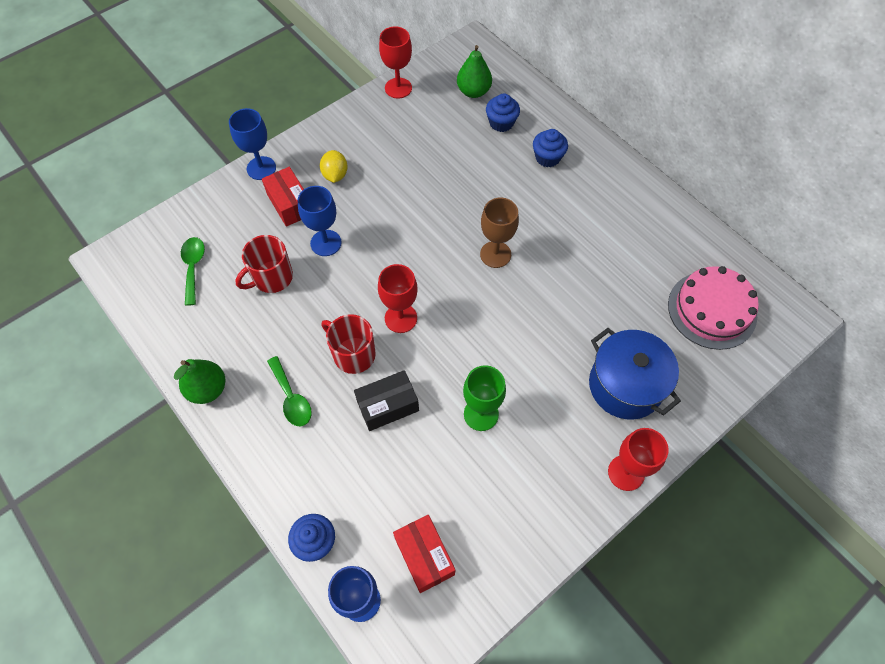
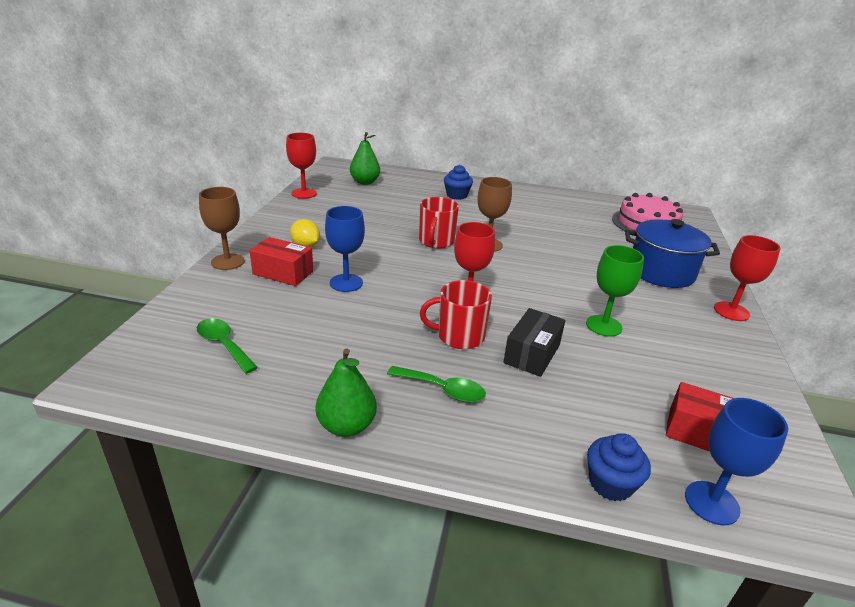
camera: 40 degrees left, 30 degrees down
(261, 168) = (228, 262): blue goblet -> brown goblet
(272, 277) = (320, 320): red mug -> red mug (436, 241)
(501, 123) = (404, 190): blue cupcake -> none

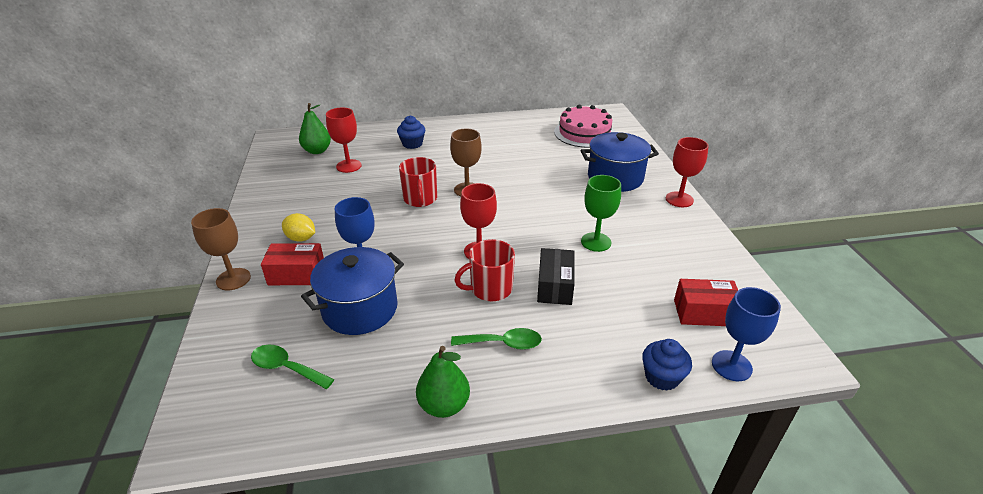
camera: 20 degrees left, 5 degrees up
(304, 193) = (263, 179): red goblet -> red goblet (348, 166)
(320, 316) = (360, 309): none -> blue pot

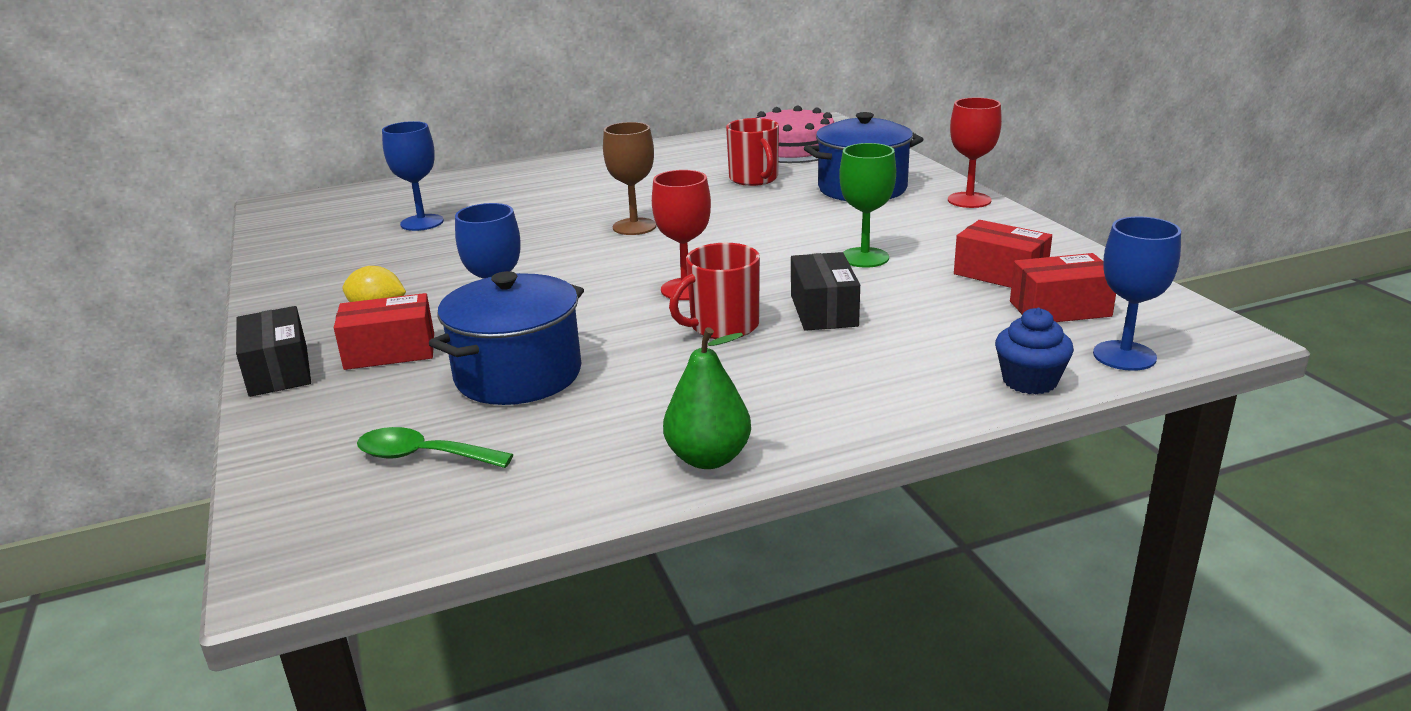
camera: 10 degrees left, 10 degrees down
(233, 279) = (279, 371): brown goblet -> black box
(317, 151) = (358, 212): green pear -> none
(348, 166) = (422, 223): red goblet -> blue goblet
(412, 144) = (519, 187): blue cupcake -> none
(420, 199) = (562, 245): red mug -> red mug (754, 179)
(503, 343) = (771, 380): green spoon -> none
(676, 272) = (1000, 274): none -> red box

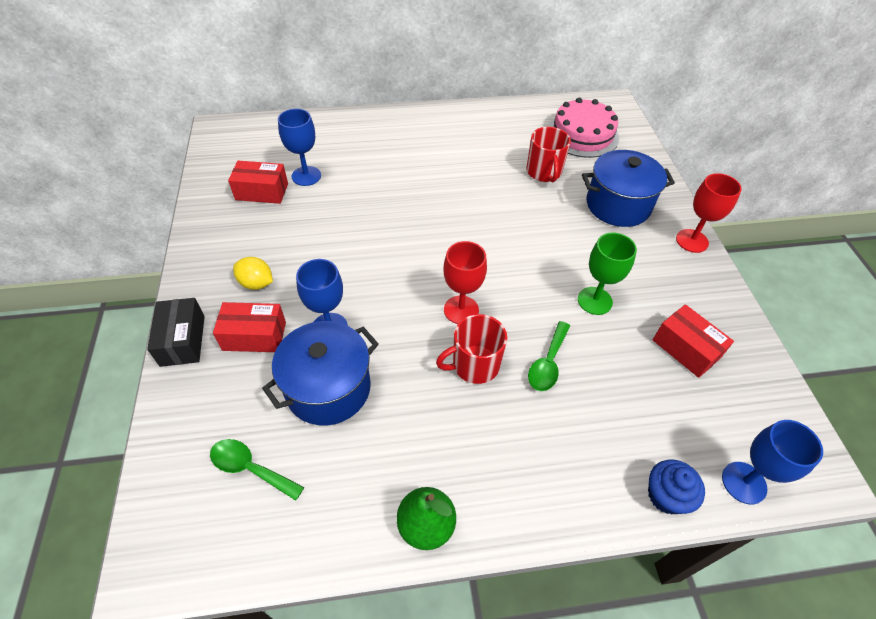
camera: 10 degrees right, 25 degrees up
(634, 227) = (445, 217): brown goblet -> none
(823, 310) = (548, 363): black box -> green spoon
(1060, 309) = (715, 407): red box -> red box (262, 192)

